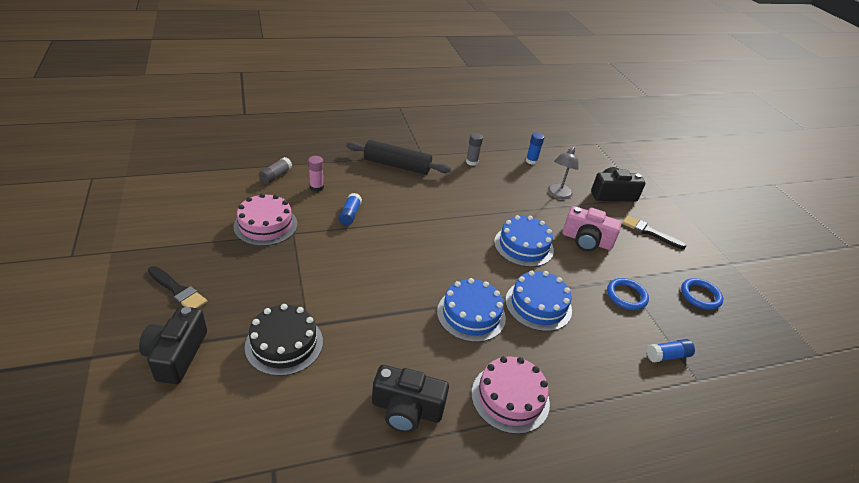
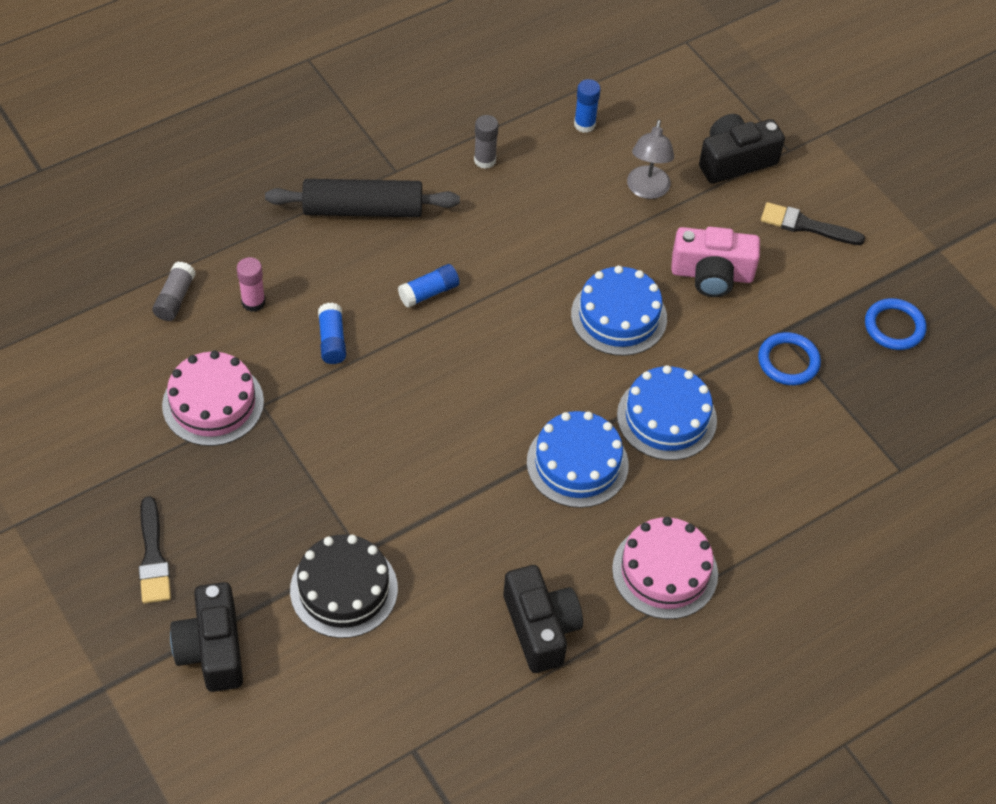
camera: 15 degrees left, 15 degrees up
(178, 290) = (153, 556): black brush -> black brush turned 60 degrees clockwise
(406, 409) = (540, 628): black camera -> black camera turned 105 degrees counterclockwise
(667, 356) = (857, 444): blue glue stick -> blue glue stick (428, 292)

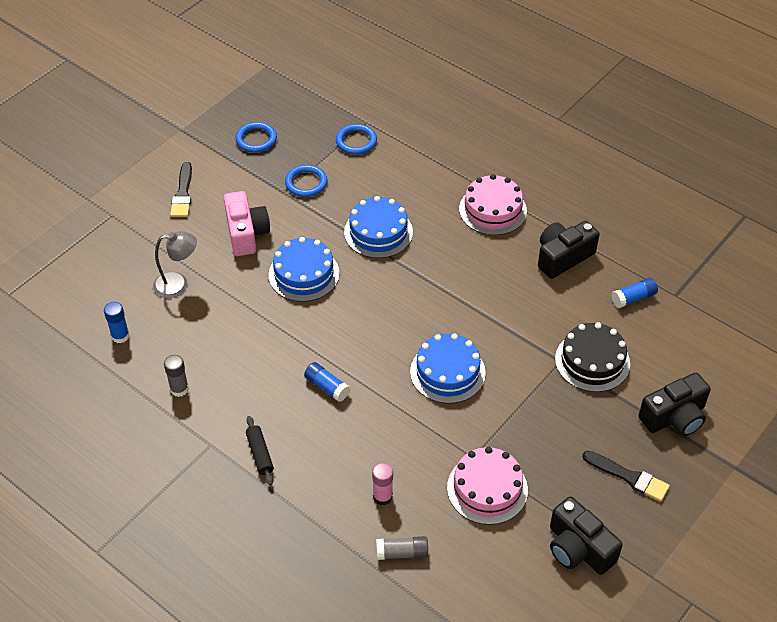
camera: 105 degrees left, 5 degrees down
(153, 556) = (629, 477): black brush -> black brush turned 60 degrees clockwise
(332, 340) = (397, 433): blue glue stick -> blue glue stick (633, 298)
(363, 209) = (260, 454): black rolling pin -> black rolling pin, size x0.51
(577, 463) = (435, 268): blue cake -> blue cake (447, 372)
(735, 160) = (131, 241): black camera -> black camera (578, 548)
(860, 444) = (356, 141): none -> blue ring

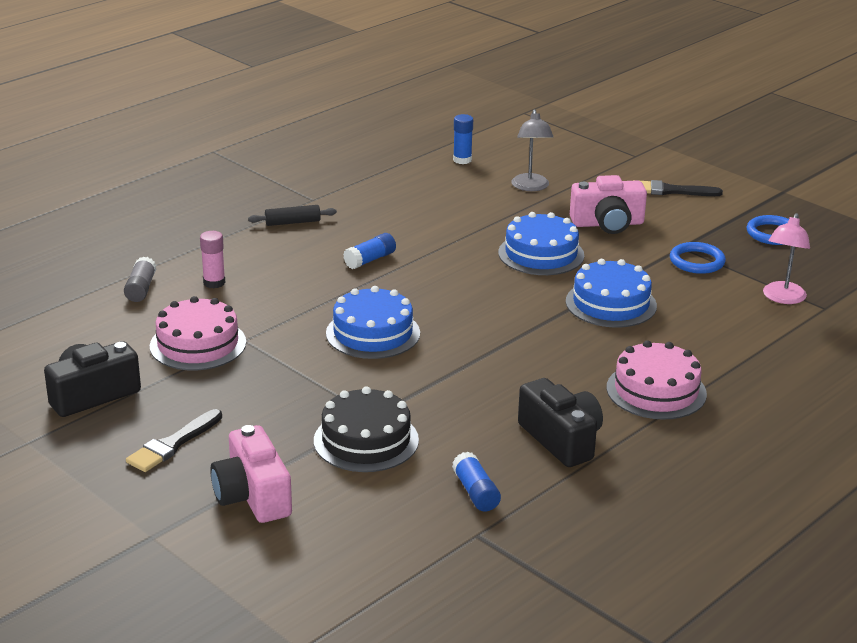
camera: 95 degrees right, 20 degrees down
(179, 389) = (387, 186): grey glue stick -> none
(356, 141) = (782, 298): blue ring -> pink lamp
(674, 417) = (253, 496): black camera -> pink camera

